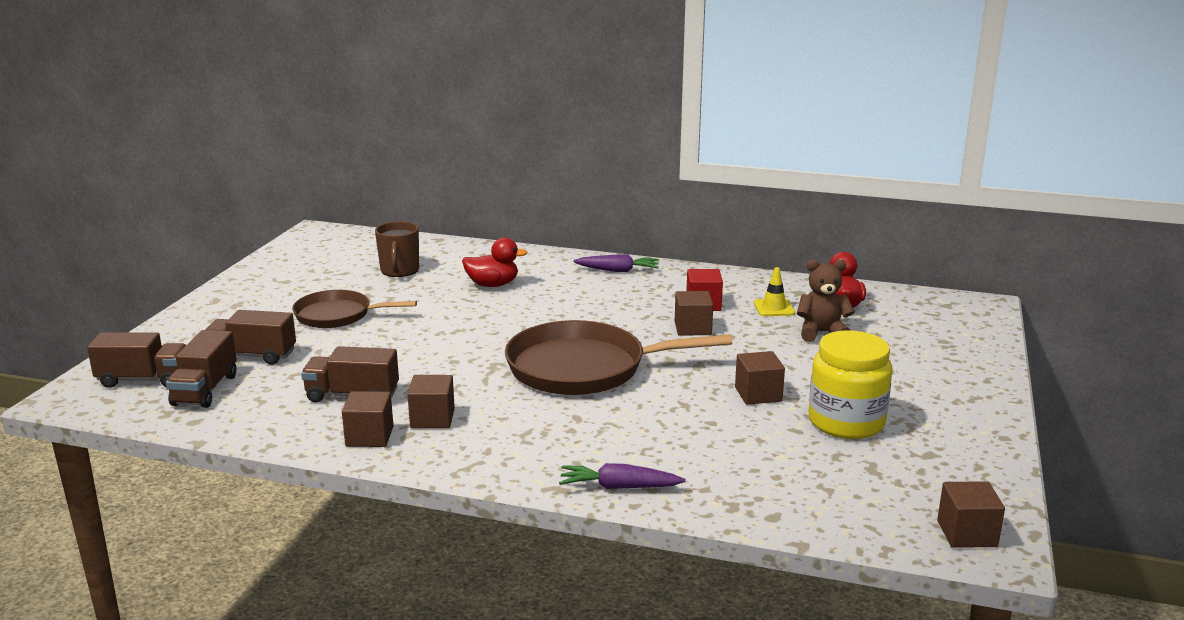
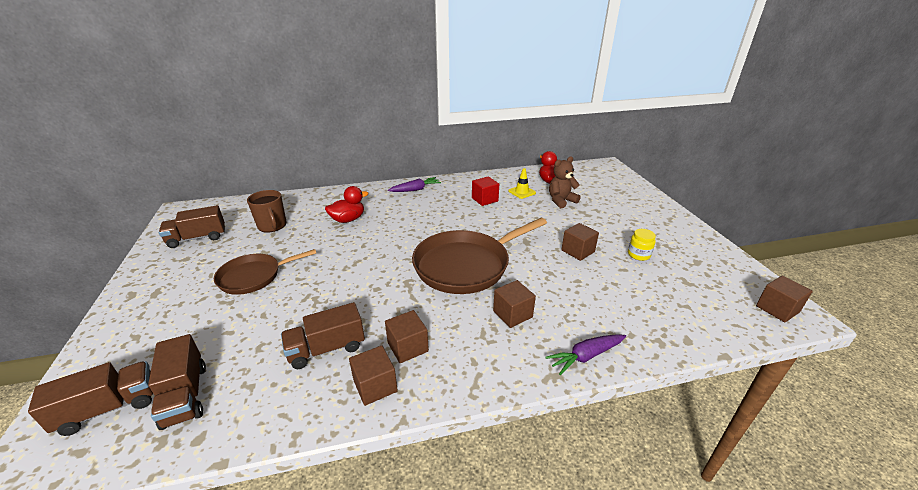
camera: 30 degrees left, 10 degrees up
(252, 355) = (206, 340): brown truck -> brown truck (197, 238)
(692, 328) = (496, 217): brown cube -> brown cube (512, 314)
(846, 422) = (638, 255): yellow jar -> yellow jar, size x0.48

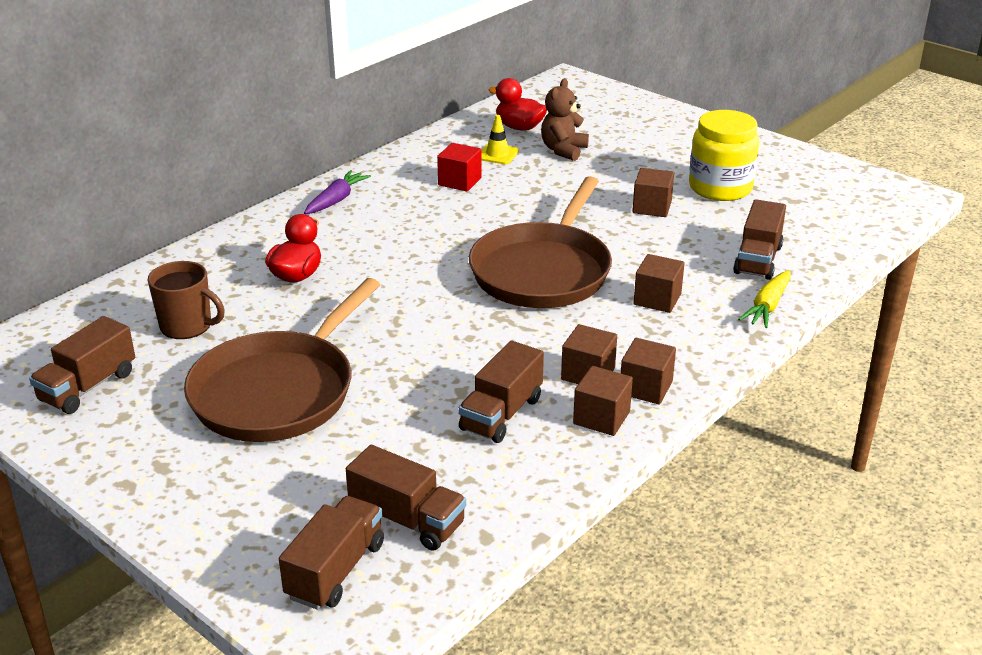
camera: 35 degrees left, 0 degrees up
(253, 277) = (278, 392): brown pan -> brown pan, size x1.65
(586, 356) = (767, 306): purple carrot -> yellow carrot
(615, 316) = (758, 260): none -> brown truck
(638, 255) = (720, 188): yellow jar -> yellow jar, size x2.07
(777, 309) = (890, 196): brown cube -> brown cube (646, 388)

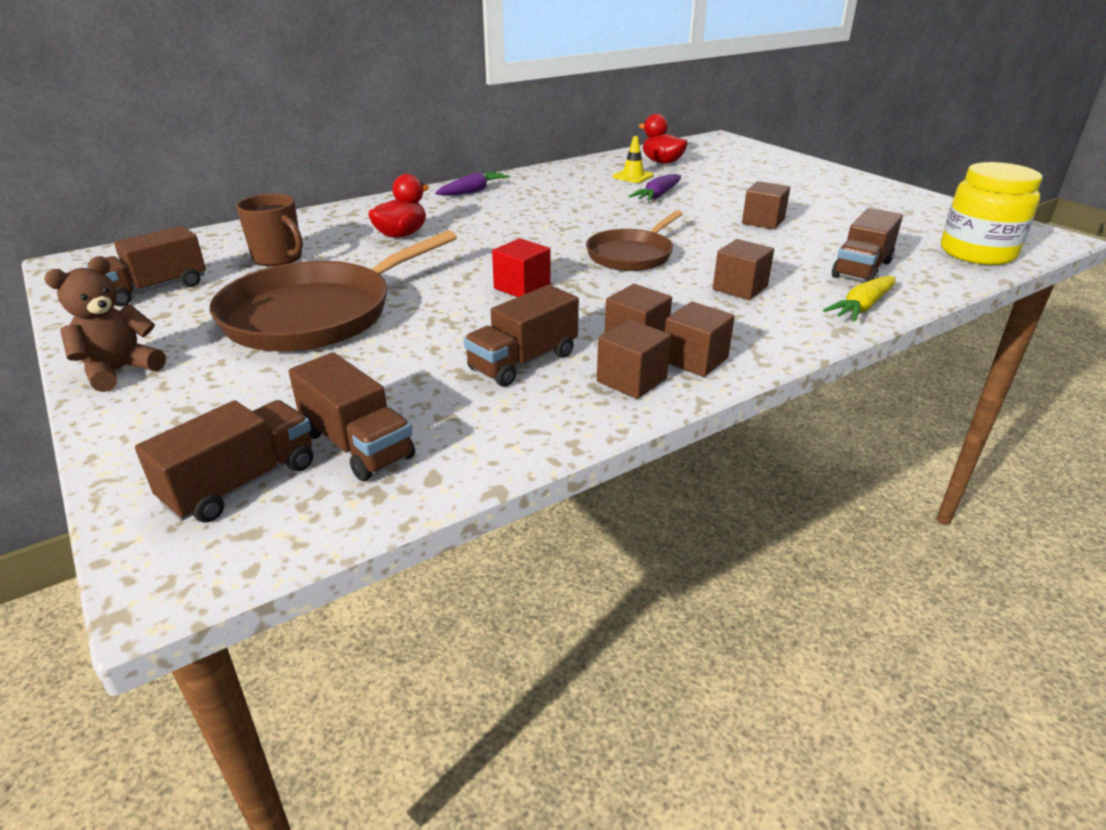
camera: 15 degrees right, 0 degrees up
(459, 181) = (588, 189): red cube -> red cube (522, 287)
(535, 182) = (657, 196): none -> purple carrot
(543, 271) = (631, 255): brown pan -> brown pan, size x0.61
(563, 150) = (694, 178): brown teddy bear -> brown teddy bear (120, 370)
(720, 188) = (838, 214): yellow jar -> yellow jar (977, 253)

